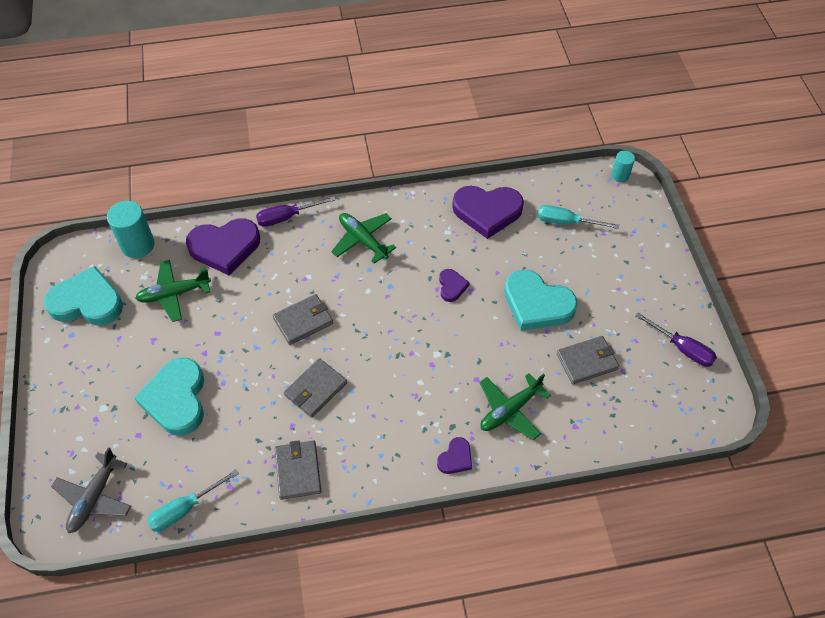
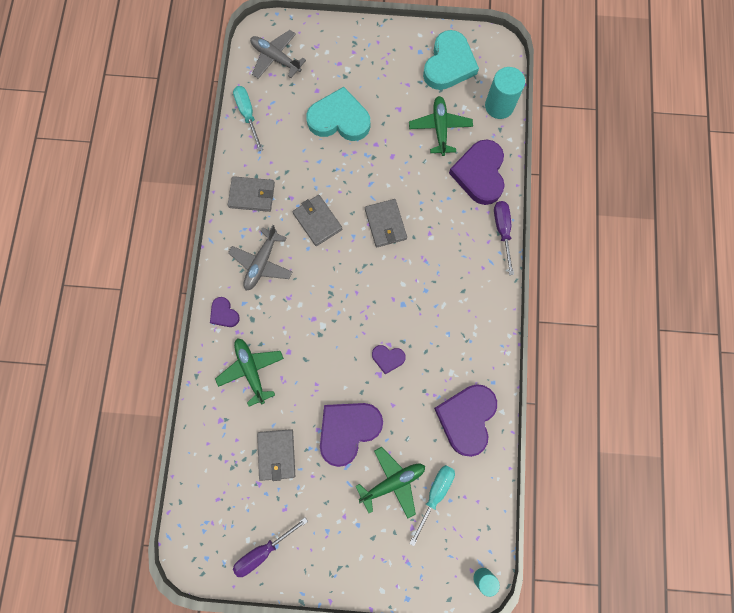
camera: 105 degrees right, 20 degrees up
(363, 240) = (460, 292): green plane -> green plane (392, 482)
(382, 435) = (261, 263): none -> grey plane
(537, 304) = (348, 430): turquoise heart -> purple heart

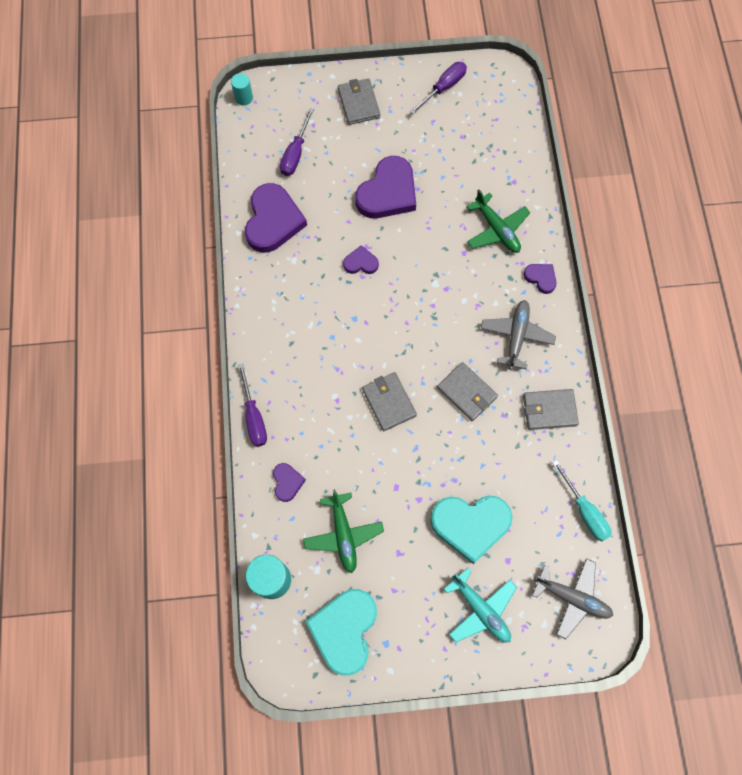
camera: 170 degrees right, 5 degrees down
(276, 454) = (451, 162): grey wallet -> grey wallet (358, 103)
(345, 62) = (480, 609): none -> turquoise plane
(392, 482) = (337, 157): green plane -> none
(435, 494) = (295, 153): turquoise screwdriver -> purple screwdriver
(479, 174) = (287, 482): purple heart -> purple heart, size x0.49

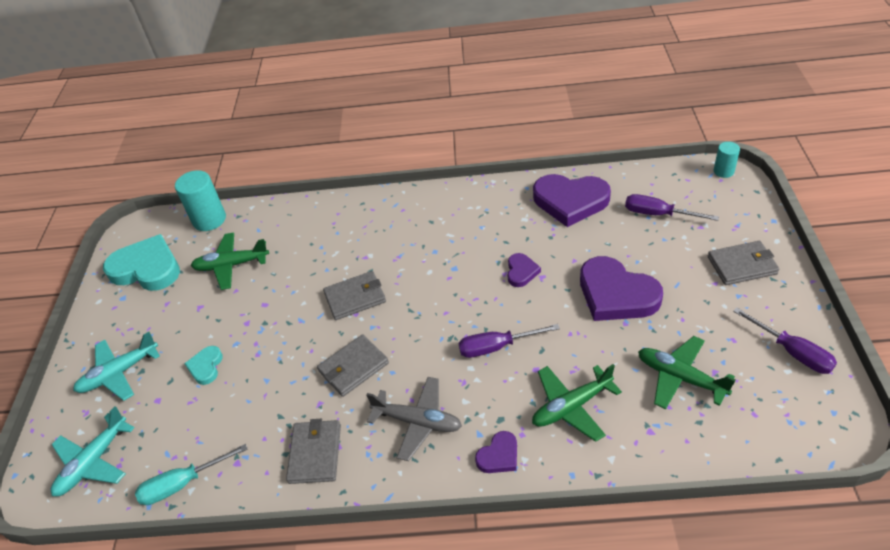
camera: 100 degrees right, 25 degrees down
(254, 416) = (360, 200): purple screwdriver -> purple screwdriver (497, 347)
(287, 482) = (292, 225): purple heart -> none
(468, 158) = (680, 377): none -> green plane
(470, 525) = (206, 367): turquoise heart -> turquoise heart, size x0.49
(572, 598) = (93, 462): grey plane -> turquoise plane

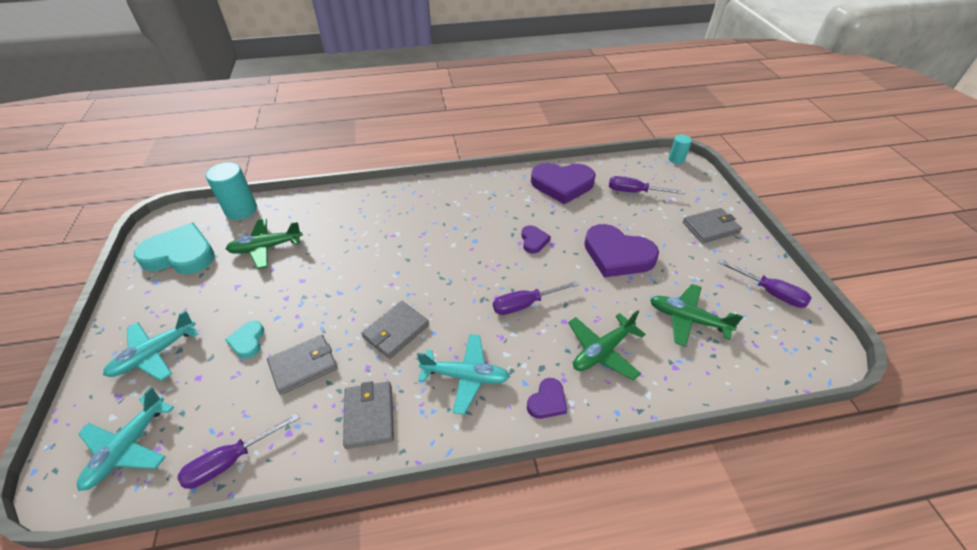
camera: 15 degrees left, 0 degrees up
(183, 484) = (231, 461): turquoise screwdriver -> purple screwdriver
(355, 297) = (389, 269): grey wallet -> grey wallet (303, 365)
(418, 422) = (465, 376): grey plane -> turquoise plane

